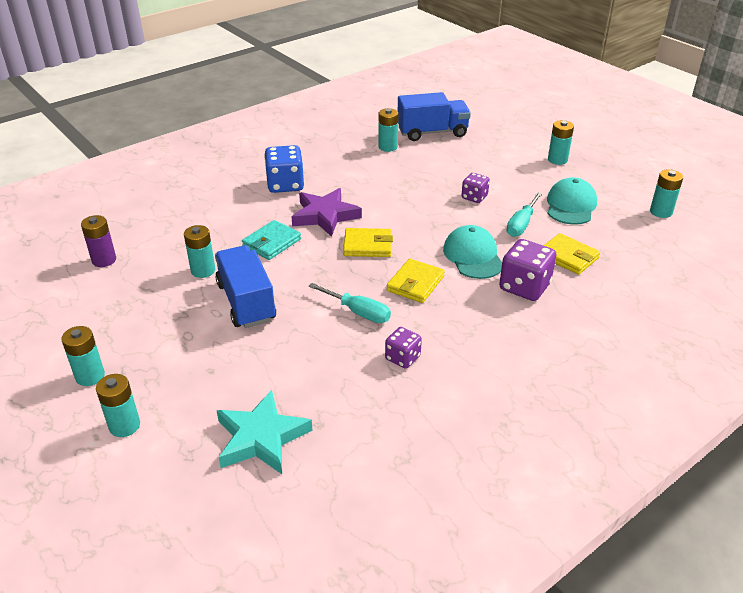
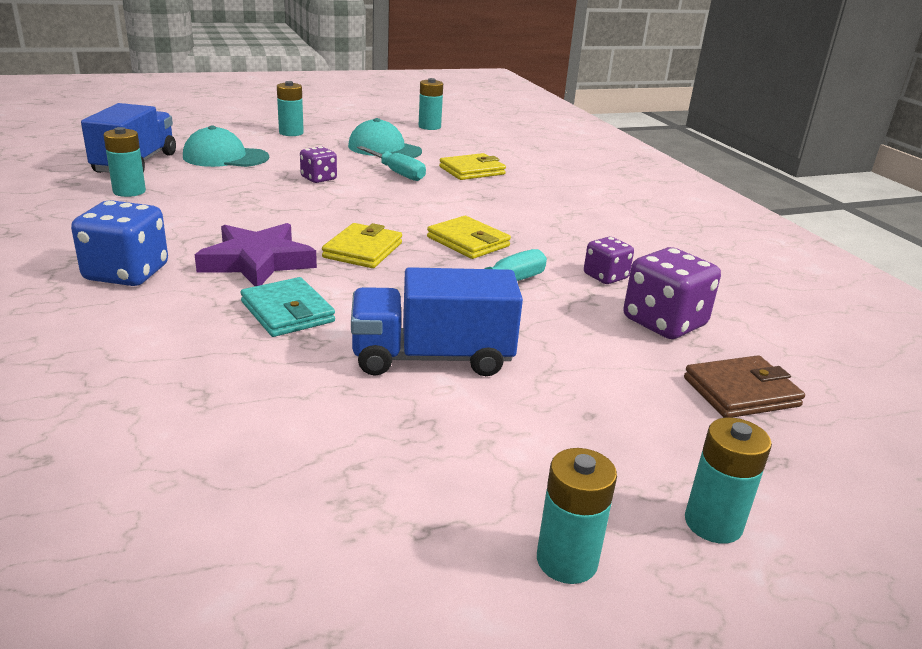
camera: 75 degrees left, 10 degrees down
(104, 260) = (154, 508): purple battery -> none
(203, 270) = (310, 385): turquoise battery -> none
(261, 438) = (741, 392): turquoise star -> brown wallet
(473, 256) = (436, 205): turquoise cap -> turquoise cap (225, 157)
(524, 287) = (510, 197): purple dice -> purple dice (664, 322)

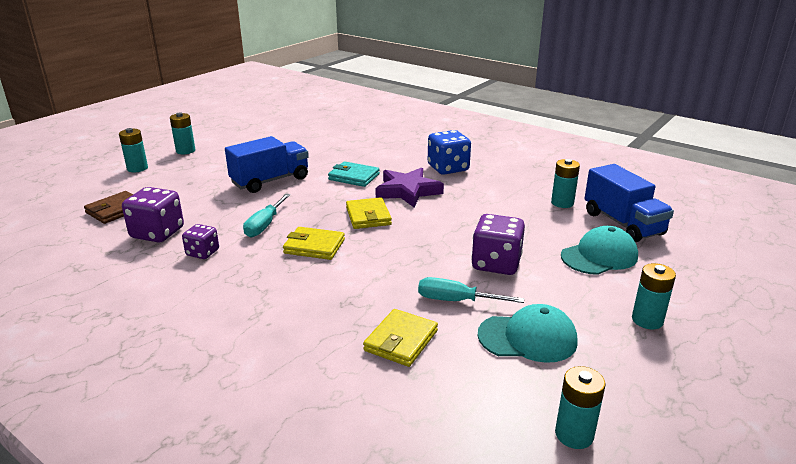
camera: 150 degrees right, 0 degrees up
(318, 178) = (496, 264): purple dice -> purple dice, size x1.69

